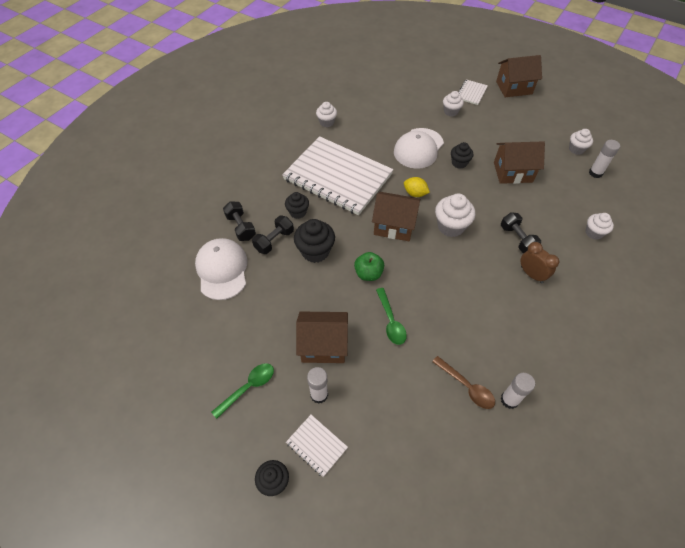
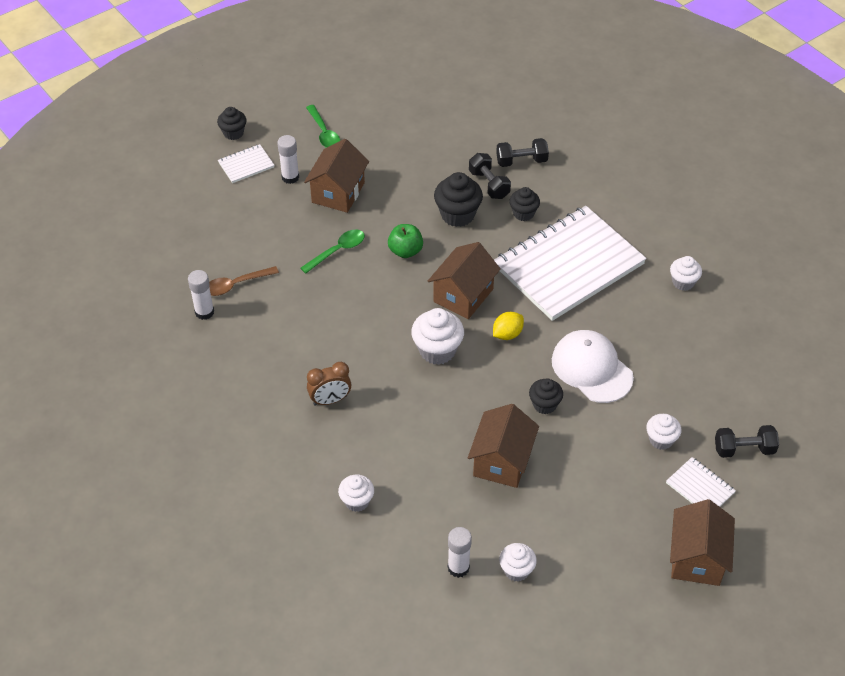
camera: 110 degrees right, 5 degrees down
(222, 270) = (467, 137): white cap -> none
(391, 321) = (337, 251): green spoon -> green spoon turned 135 degrees clockwise
(517, 239) = (387, 410): black dumbbell -> black dumbbell (744, 449)

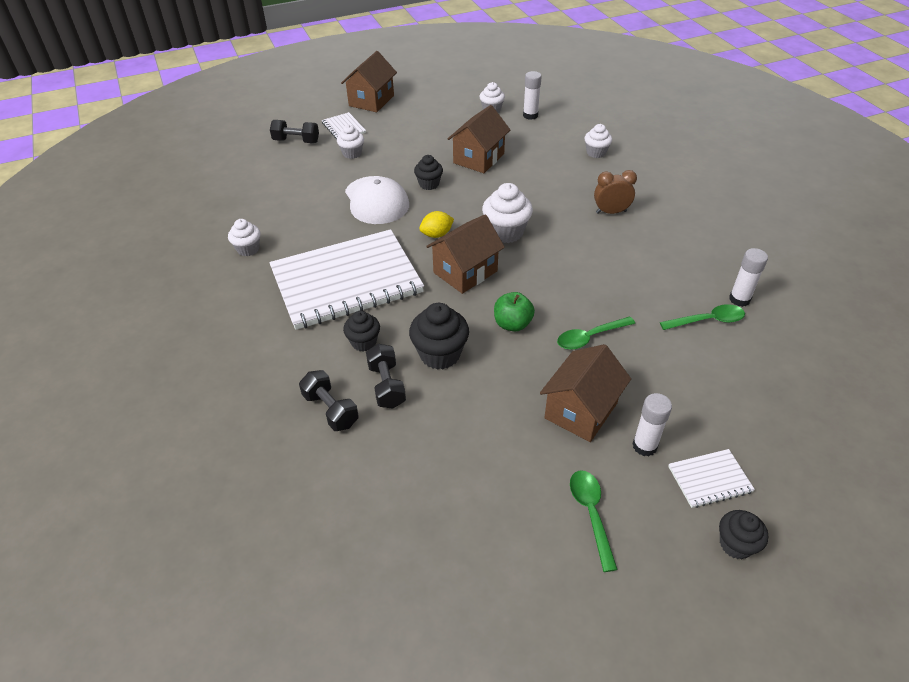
camera: 165 degrees left, 5 degrees down
(236, 285) = (707, 321): brown spoon -> green spoon
(521, 161) = (331, 410): black dumbbell -> black dumbbell turned 45 degrees clockwise

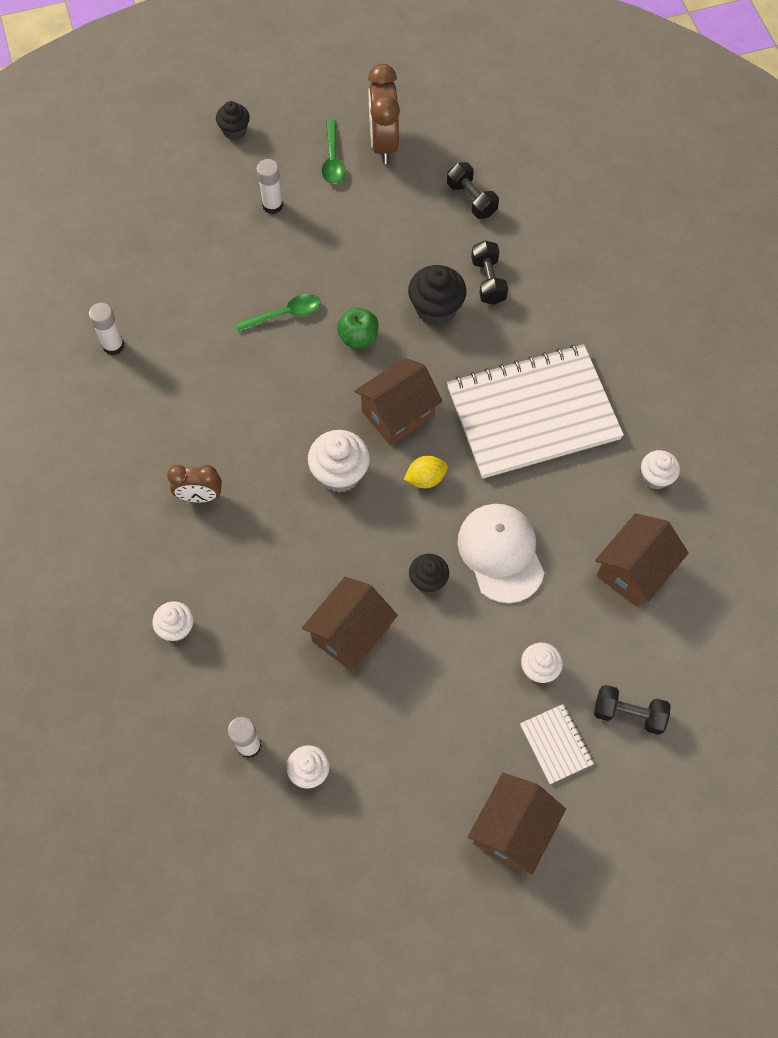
camera: 175 degrees left, 20 degrees up
(331, 410) = (538, 262): black dumbbell -> black dumbbell (471, 199)
(364, 342) = (511, 330): black cupcake -> none
(530, 545) = (383, 144): none -> brown clock
(581, 410) = (316, 241): brown house -> brown house (634, 570)
(707, 321) = (160, 322): green spoon -> none
(709, 479) = (232, 175): white notebook -> none

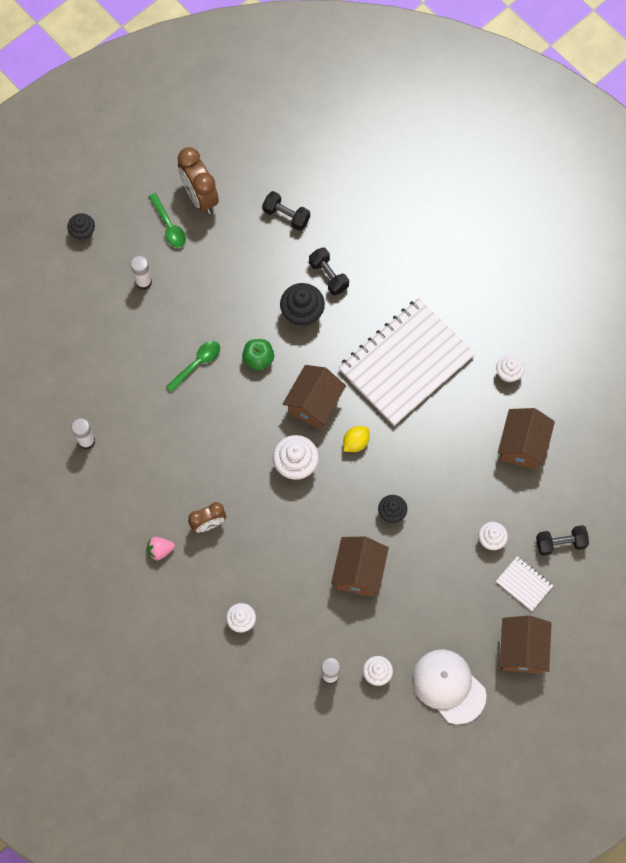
camera: 25 degrees left, 5 degrees up
(127, 502) = (160, 550): none -> pink strawberry
(501, 553) = (430, 472): white cap -> white cap (448, 686)

